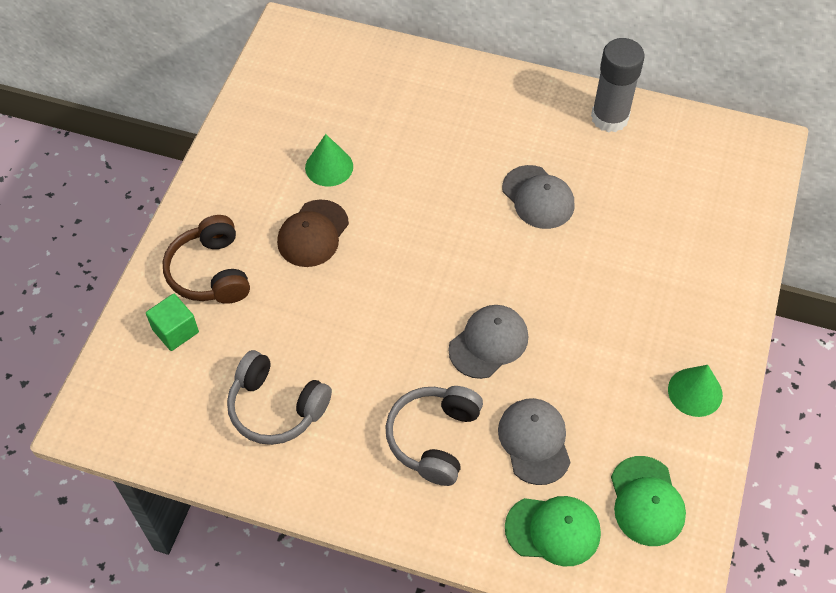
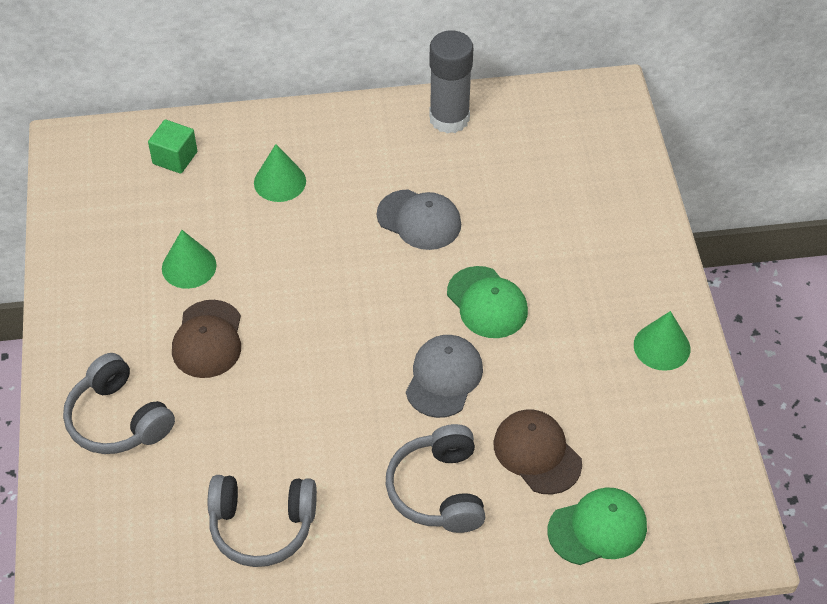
camera: 25 degrees left, 5 degrees down
(175, 331) = (112, 493): green cube -> green cube (175, 158)
(210, 272) = (118, 419): brown headphones -> grey headphones
(438, 122) = (280, 182): none -> green cone
(534, 441) = (537, 453): grey cap -> brown cap
(646, 501) = (669, 465): green cap -> green cap (487, 302)

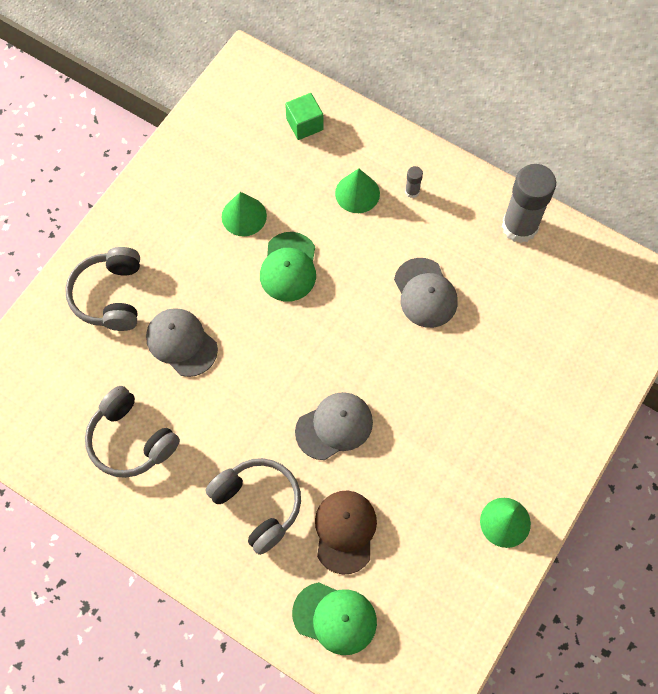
camera: 40 degrees right, 15 degrees up
(208, 339) = (210, 280): brown cap -> none
(231, 410) = (181, 343): none -> grey cap
(328, 150) = (412, 191): none -> grey glue stick
(438, 490) = (258, 505): grey headphones -> grey headphones turned 105 degrees clockwise
(487, 302) = (414, 393): green cap -> green cap (289, 267)

